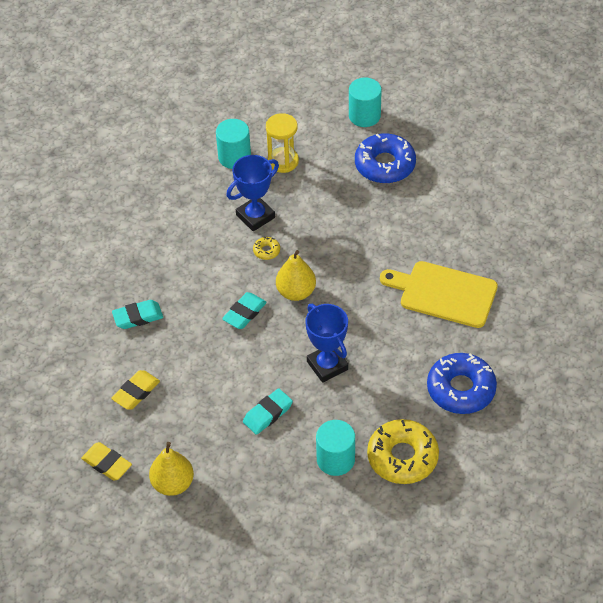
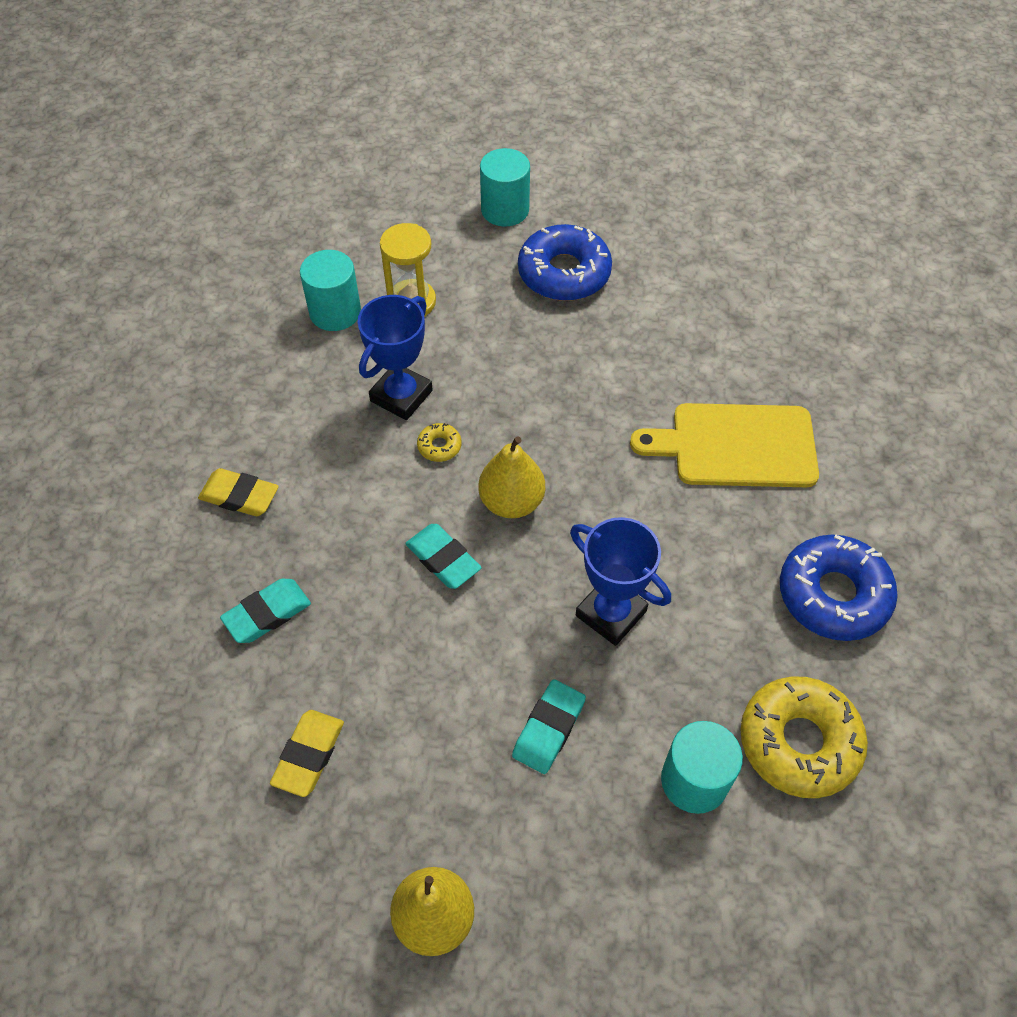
camera: 20 degrees left, 5 degrees up
(107, 463) = (300, 915): yellow eraser -> yellow eraser (239, 496)
(244, 313) = (443, 559): turquoise eraser -> turquoise eraser turned 60 degrees counterclockwise

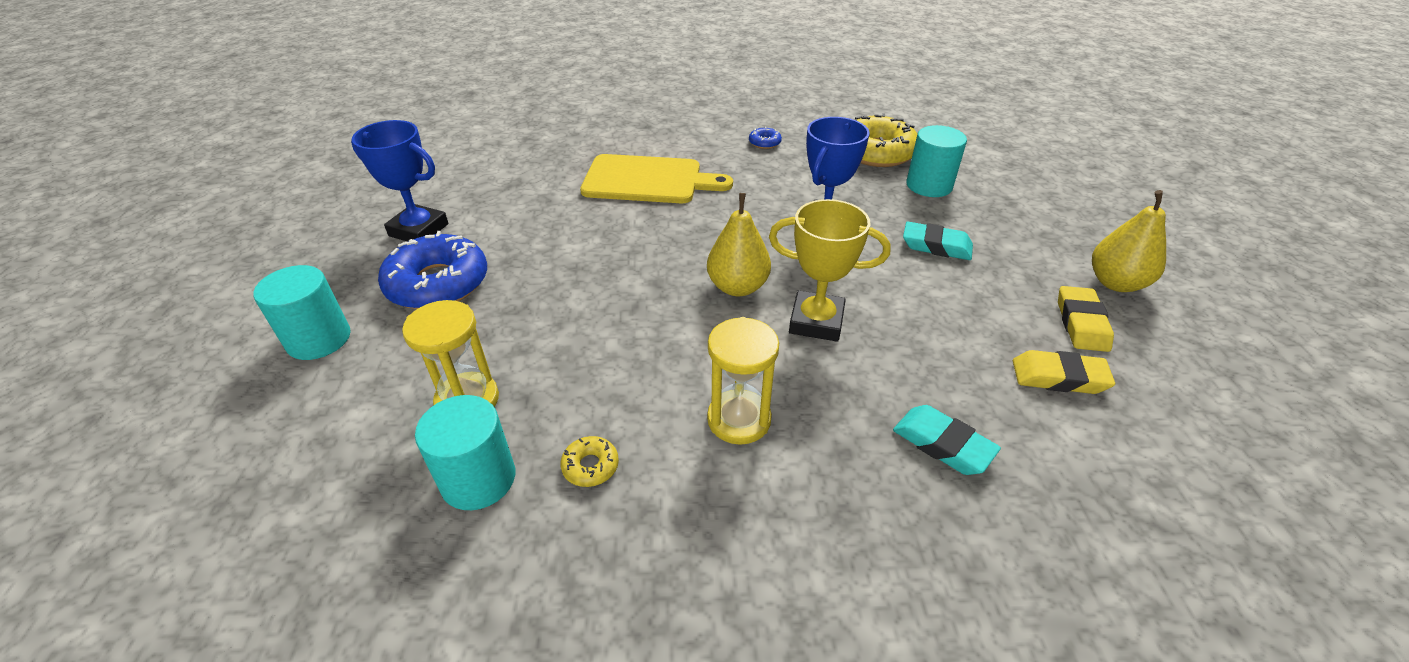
camera: 100 degrees left, 15 degrees down
(239, 496) = (804, 514): yellow eraser -> yellow eraser (1081, 323)
(340, 471) = (739, 419): none -> yellow hourglass
(401, 396) = (620, 385): blue trophy -> blue trophy (419, 230)
(439, 446) = (685, 343): yellow donut -> yellow donut (590, 466)
(443, 559) = (816, 321): turquoise eraser -> yellow trophy
(736, 445) = (648, 180): yellow cutting board -> yellow cutting board turned 75 degrees counterclockwise
(833, 595) = (764, 143): blue donut -> blue donut, size x0.43

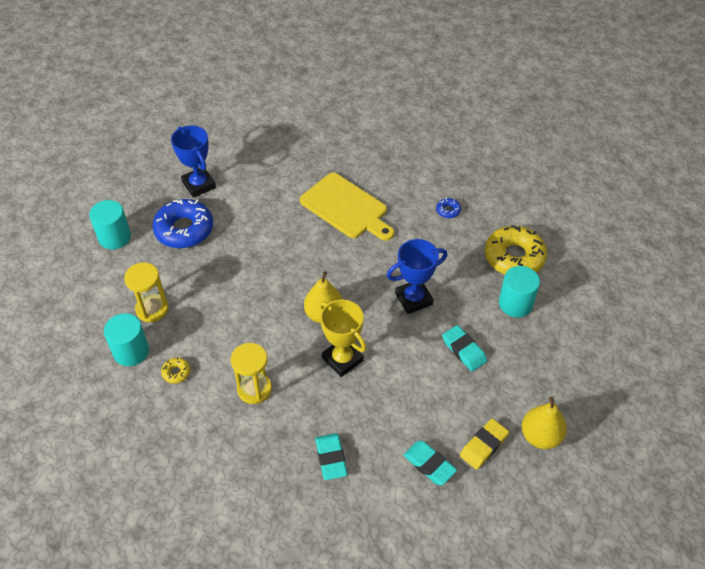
camera: 35 degrees right, 10 degrees up
(1059, 377) = (429, 464): yellow eraser -> turquoise eraser

